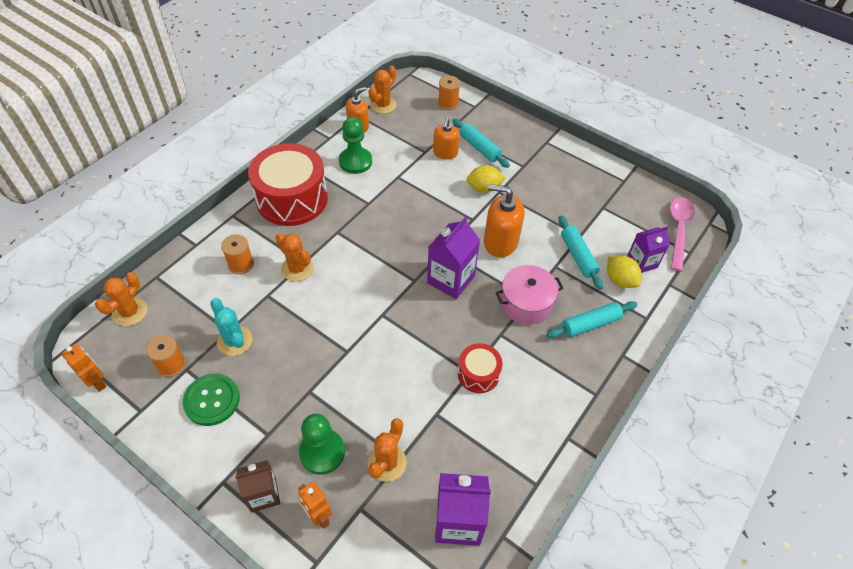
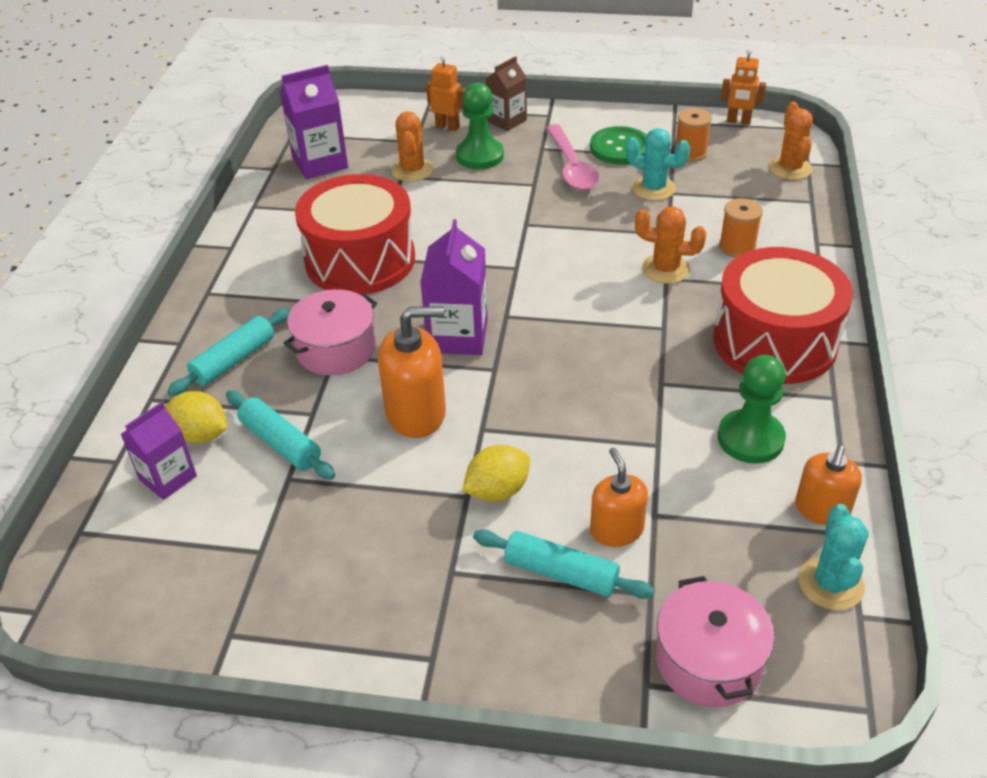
camera: 155 degrees right, 10 degrees down
(383, 105) = (830, 583): orange cactus -> turquoise cactus
(448, 103) = (708, 660): orange spool -> pink pot
(478, 374) = (360, 260): red drum -> red drum, size x2.01
(678, 230) = (102, 568): pink spoon -> pink spoon (571, 167)

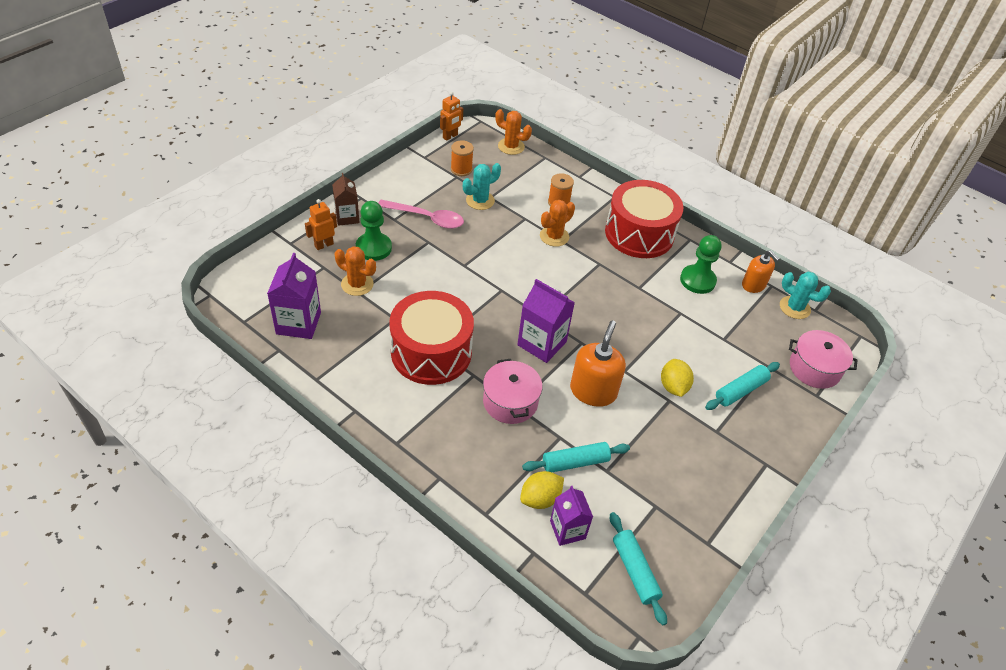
camera: 65 degrees left, 5 degrees up
(234, 360) = (481, 455): turquoise rolling pin -> turquoise rolling pin (635, 571)
(616, 530) = (725, 357): orange soap dispenser -> none
(620, 148) = (428, 190): green button -> none

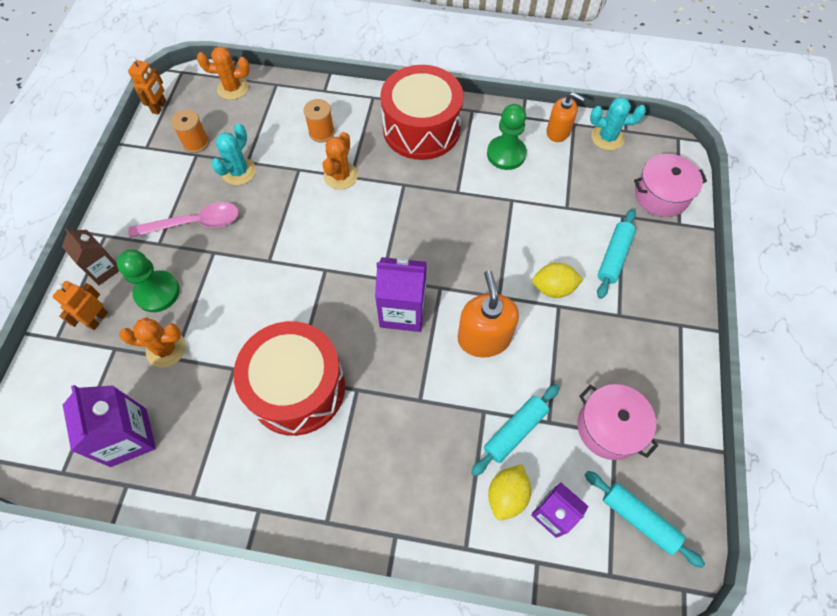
camera: 25 degrees left, 15 degrees up
(510, 402) = (412, 399): pink pot -> pink pot (609, 427)
(673, 387) = (553, 288): yellow lemon -> yellow lemon turned 60 degrees counterclockwise

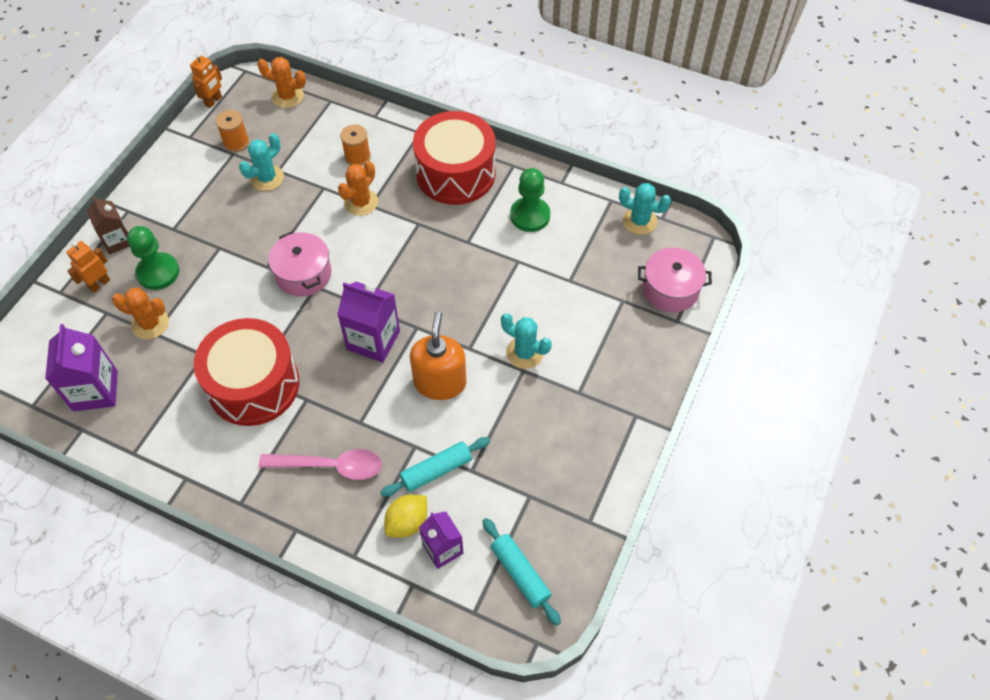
camera: 15 degrees right, 5 degrees down
(194, 223) = (211, 217): pink spoon -> pink spoon (331, 466)
(553, 288) = (524, 353): yellow lemon -> turquoise cactus
(558, 132) = (591, 205): orange soap dispenser -> none
(609, 427) = (526, 489): pink pot -> pink pot (303, 274)
(614, 257) = (596, 337): turquoise rolling pin -> none

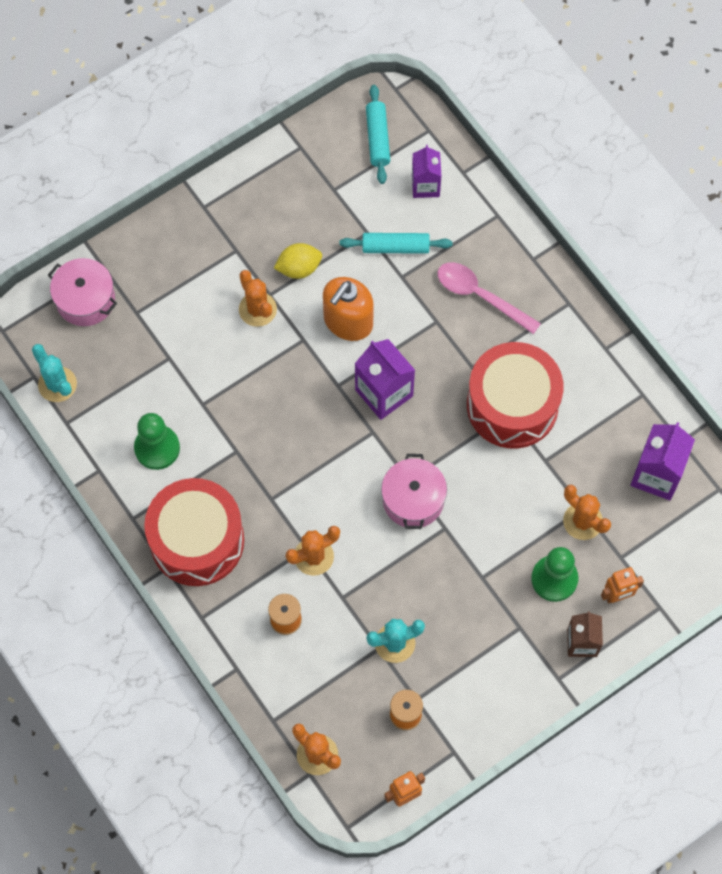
camera: 150 degrees left, 10 degrees up
(407, 522) = (442, 219): yellow lemon -> yellow lemon (299, 268)
(524, 353) = (257, 309): turquoise cactus -> orange cactus

